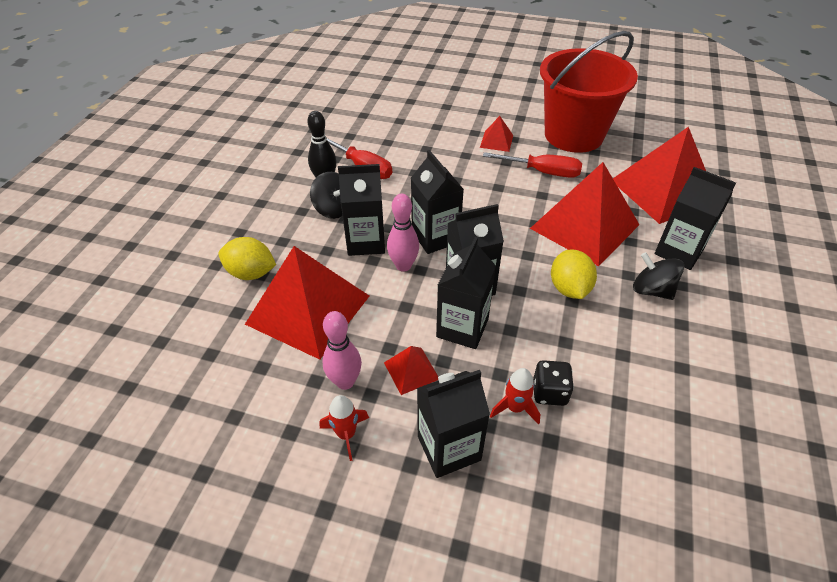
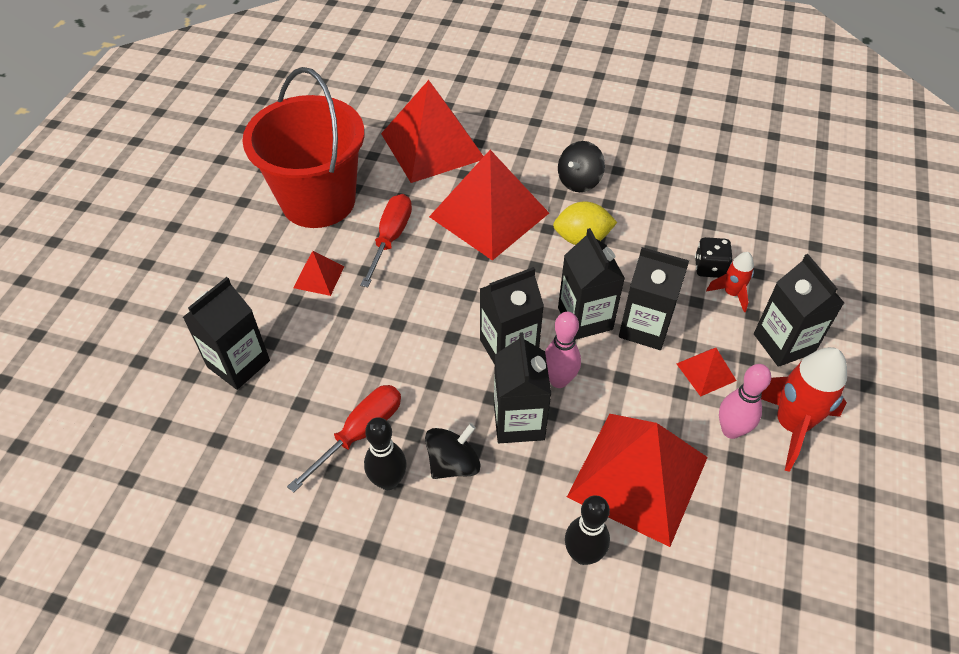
camera: 90 degrees left, 5 degrees up
(251, 273) = (583, 554): yellow lemon -> black bowling pin
(346, 434) = (790, 425): red rocket -> red rocket, size x1.88
(679, 251) = (526, 153): black carton -> black carton (238, 364)

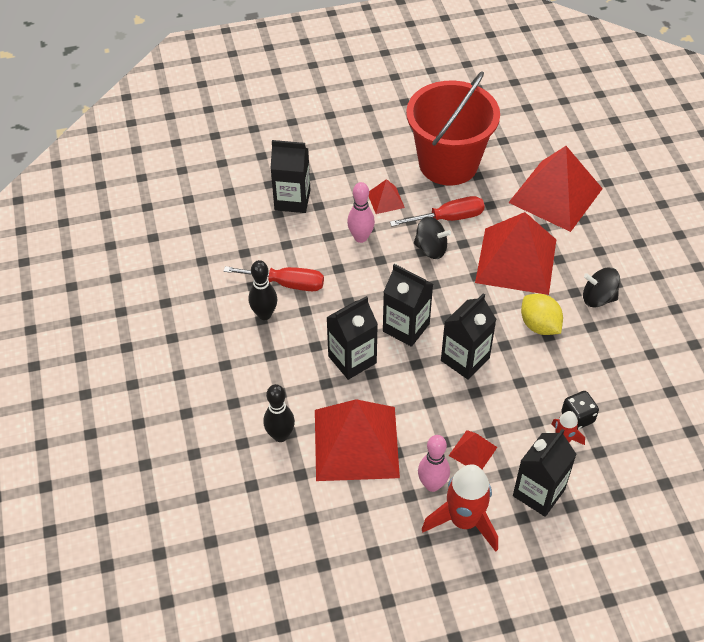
camera: 60 degrees right, 0 degrees up
(453, 463) = (298, 340): black spinning top -> black spinning top (431, 249)
(558, 380) = (400, 367): pink bowling pin -> pink bowling pin (360, 237)
(645, 328) = (484, 398): black carton -> none

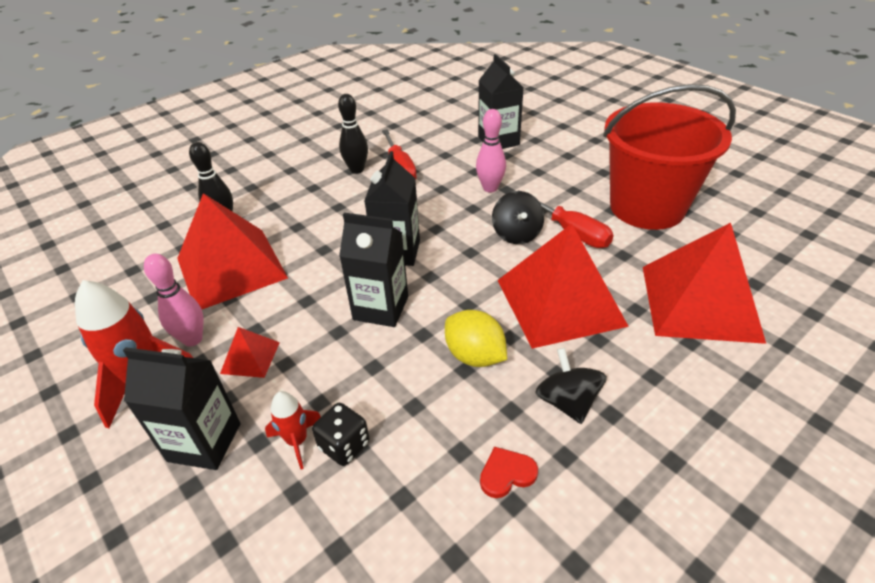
camera: 65 degrees right, 10 degrees down
(352, 359) = (334, 232): black carton -> none
(386, 200) = (552, 186): red pyramid -> none
(539, 325) = (475, 356): yellow lemon -> yellow lemon turned 75 degrees counterclockwise
(632, 348) = (506, 474): none -> red heart

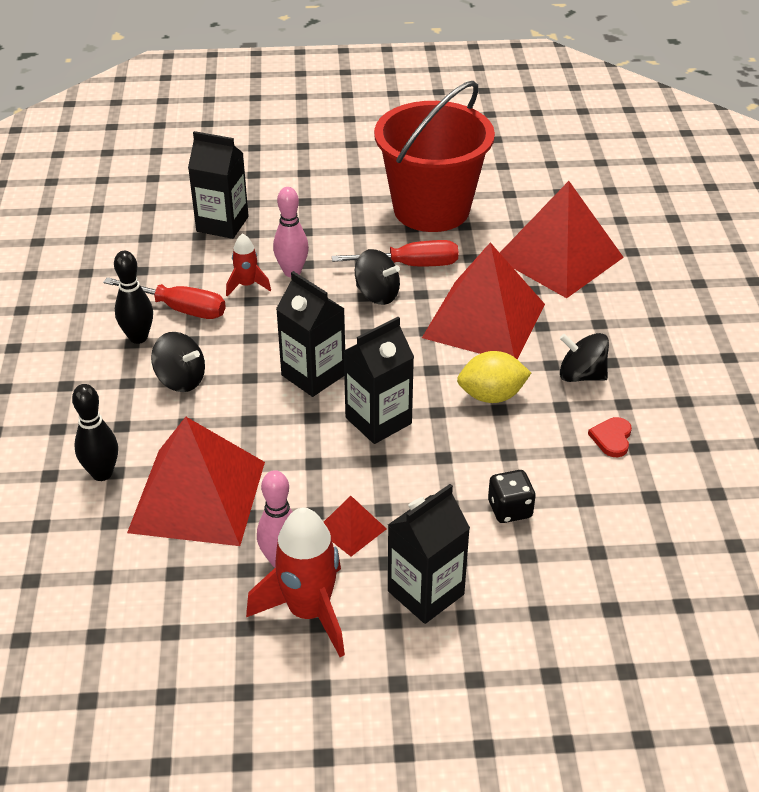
camera: 55 degrees left, 0 degrees up
(297, 441) = (479, 535): red rocket -> red rocket (247, 285)
(335, 204) = (181, 380): none -> black spinning top

